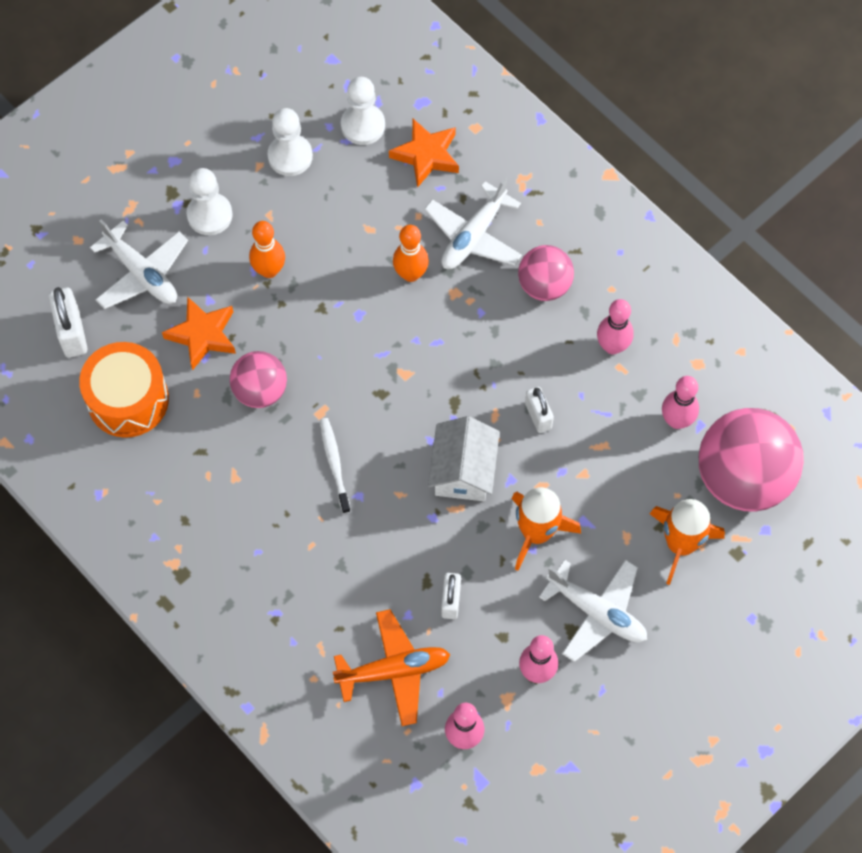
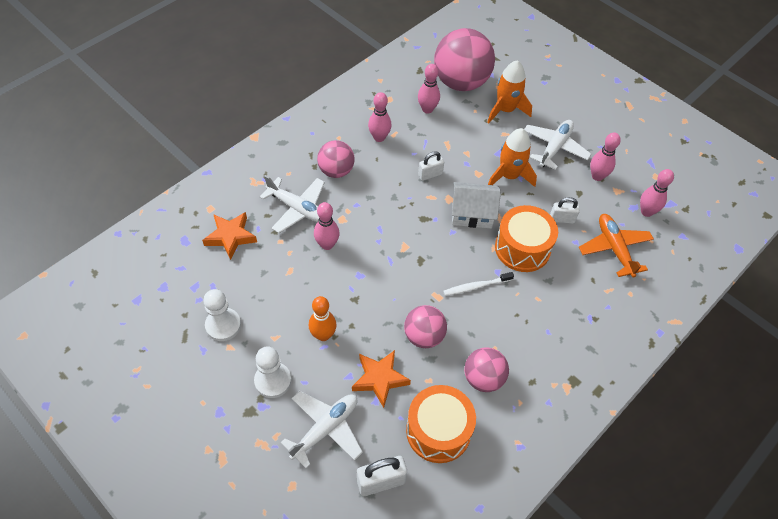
camera: 95 degrees left, 10 degrees down
(194, 459) = (483, 378): none -> pink ball
(363, 125) = (200, 277): white pawn -> none
(398, 535) = (522, 248): none -> orange drum
(410, 274) = (327, 244): orange bowling pin -> pink bowling pin

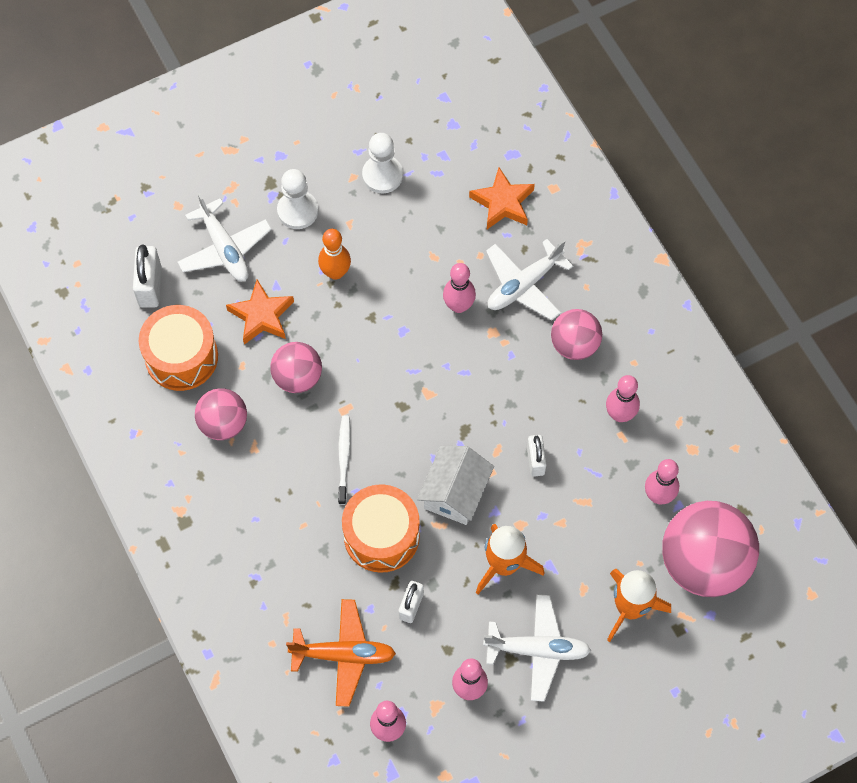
camera: 110 degrees right, 10 degrees up
(554, 148) = (537, 650): white plane -> white plane turned 45 degrees counterclockwise

